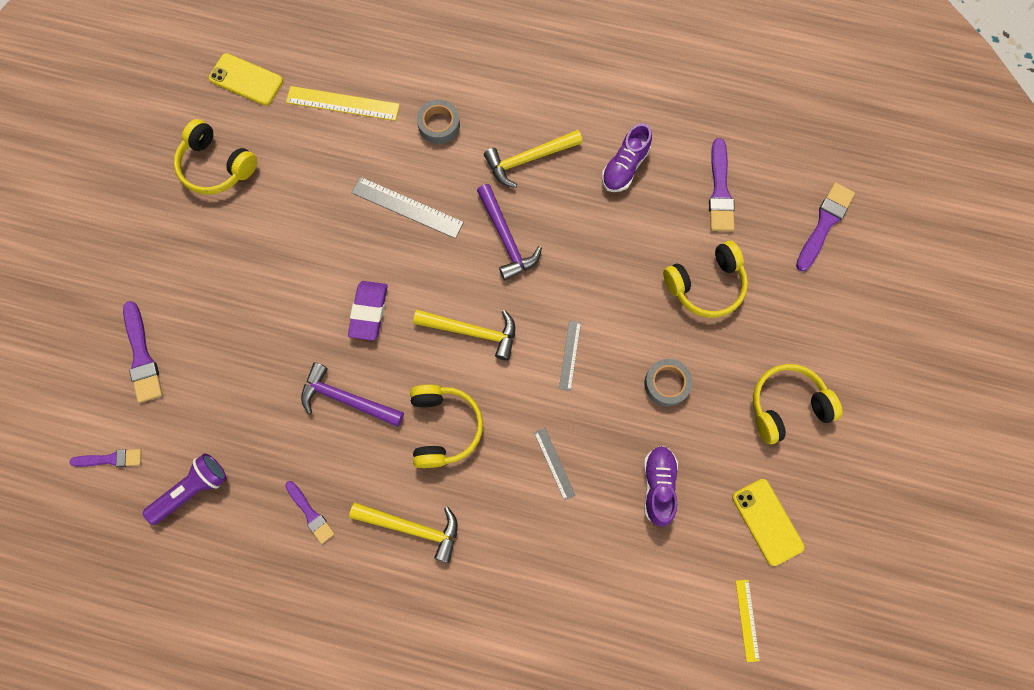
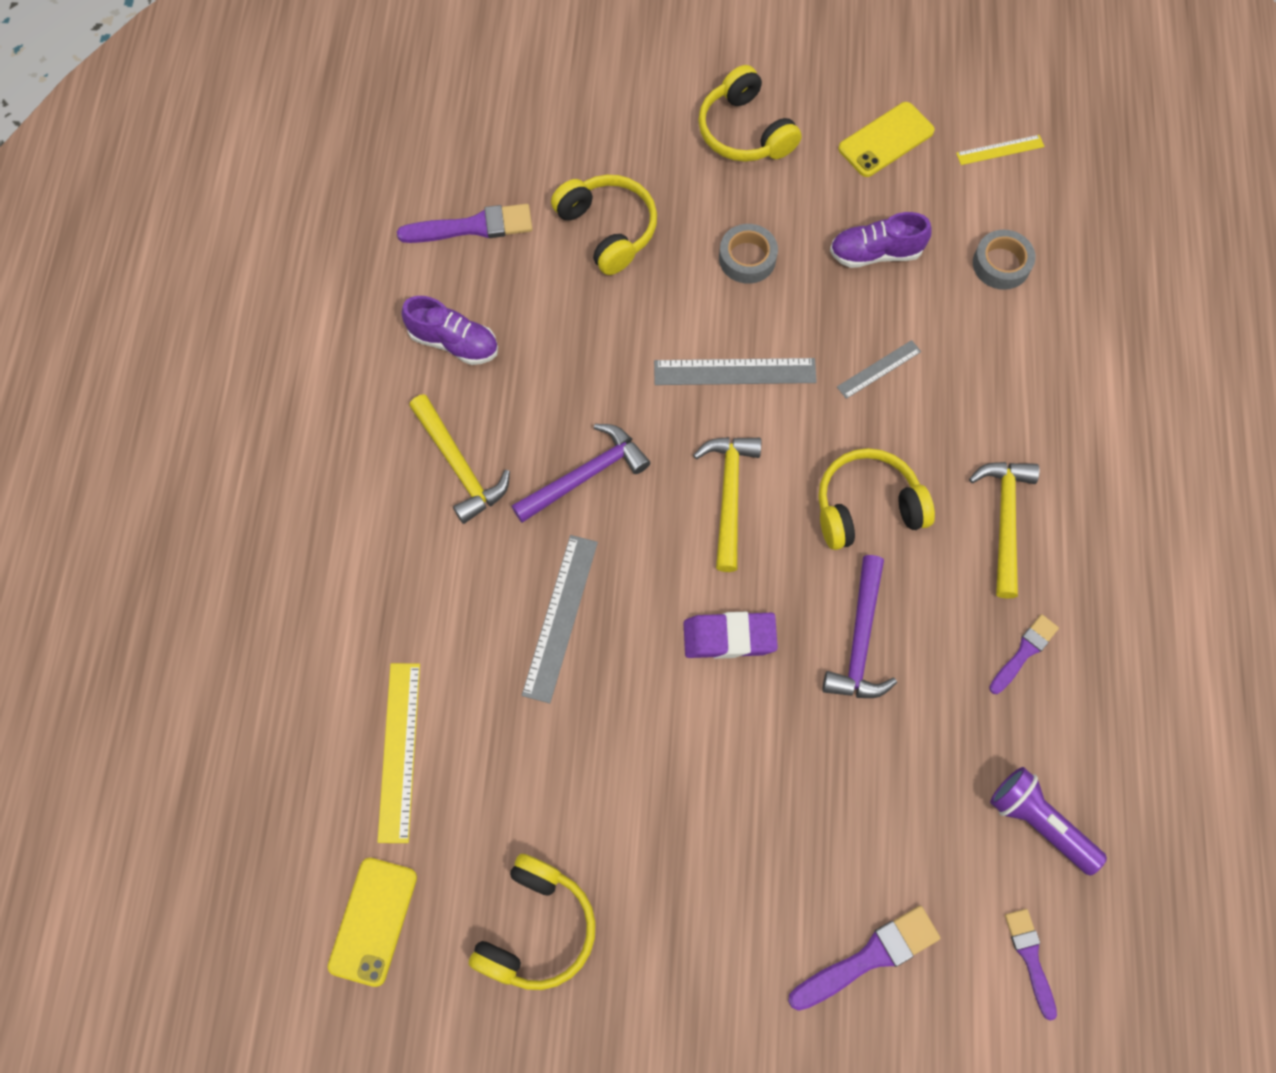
camera: 100 degrees left, 5 degrees down
(439, 125) = (419, 598): grey tape -> grey tape (1001, 264)
(570, 355) = (734, 372): grey ruler -> grey ruler, size x1.71
(824, 224) = (501, 110): purple brush -> none

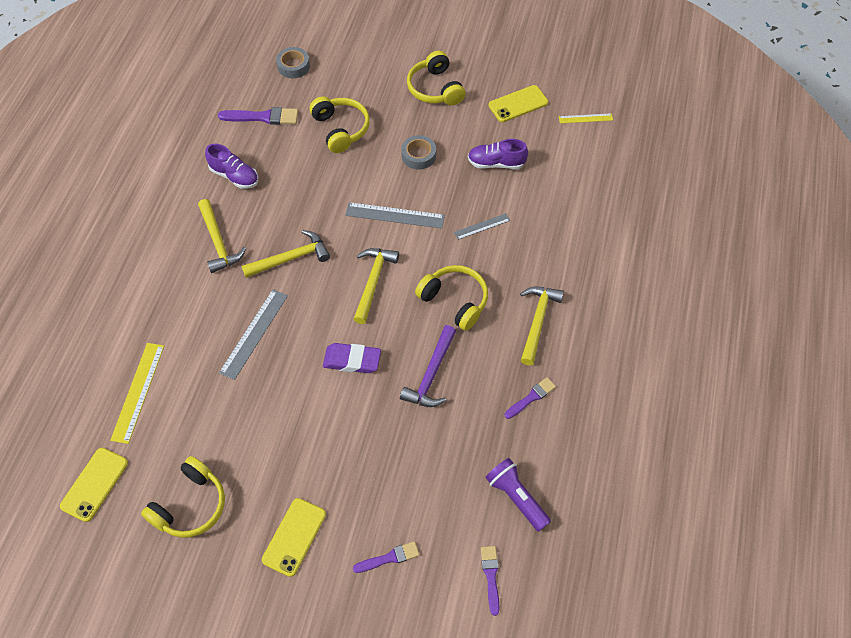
camera: 10 degrees right, 10 degrees down
(585, 475) = (290, 258): purple hammer -> yellow hammer
(713, 950) = (294, 537): none -> yellow phone
(867, 507) = (455, 301): yellow headphones -> yellow headphones turned 45 degrees clockwise
(869, 957) = (389, 558): purple brush -> purple brush, size x0.64
(1001, 264) = (571, 180): grey tape -> grey tape (293, 66)

